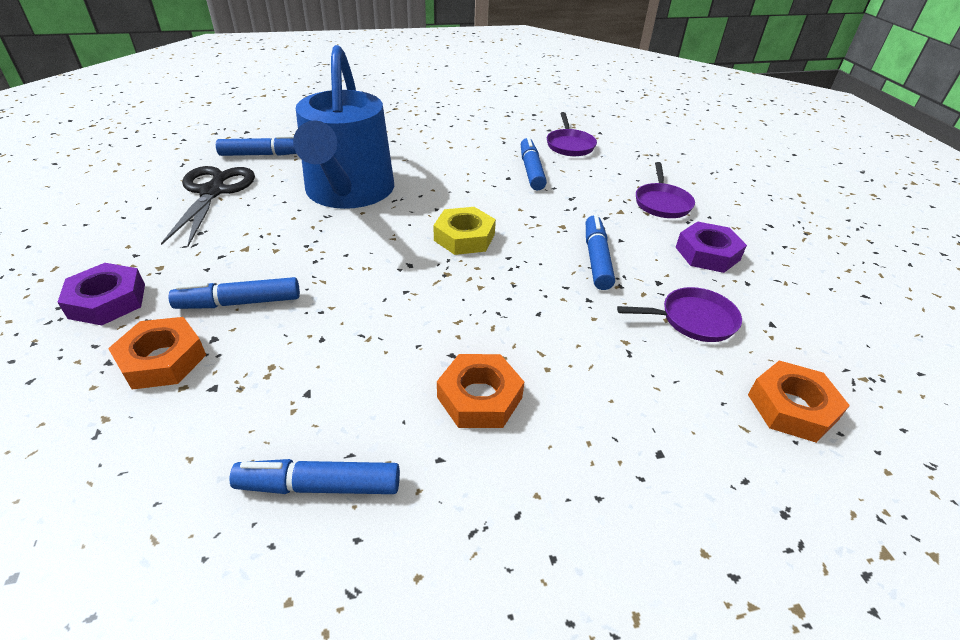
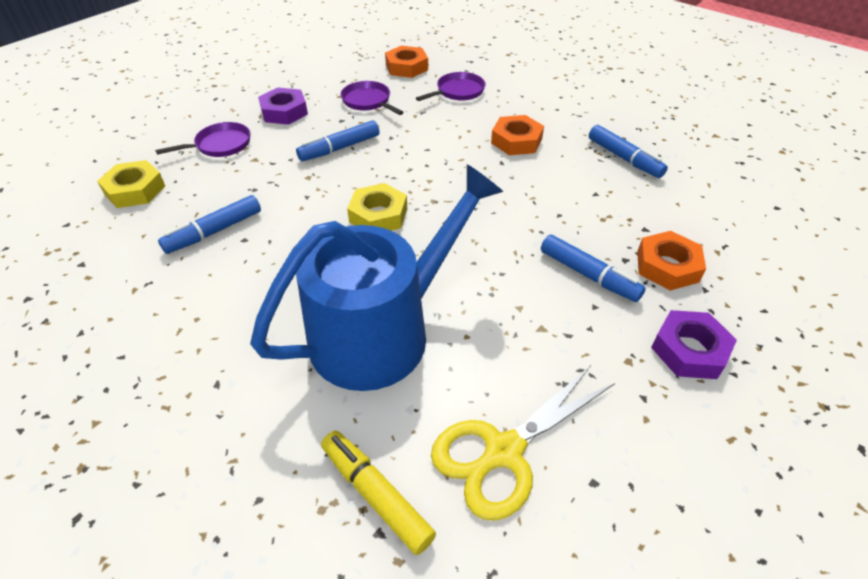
camera: 125 degrees left, 5 degrees up
(213, 192) = (503, 451): black scissors -> yellow scissors
(263, 154) = (376, 494): blue marker -> yellow marker
(569, 145) = (123, 231): purple pan -> purple pan (458, 91)
(621, 158) = (135, 190): none -> yellow nut

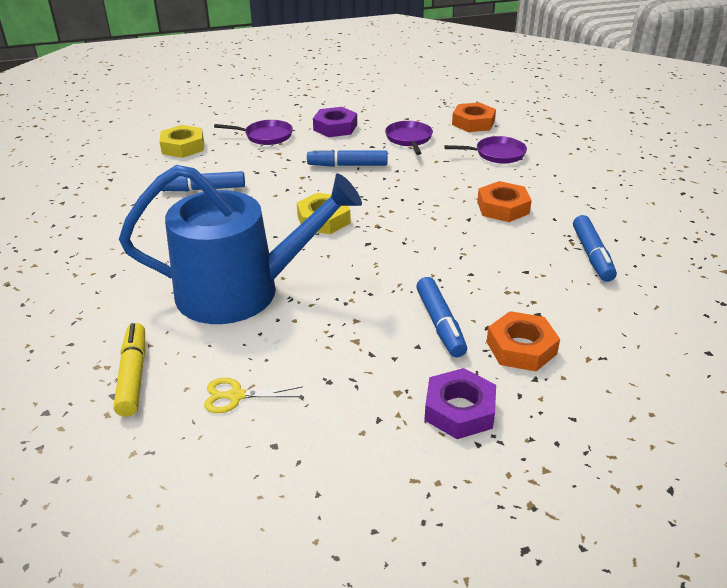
camera: 35 degrees right, 10 degrees down
(503, 451) = (236, 396): yellow scissors -> yellow scissors, size x0.53

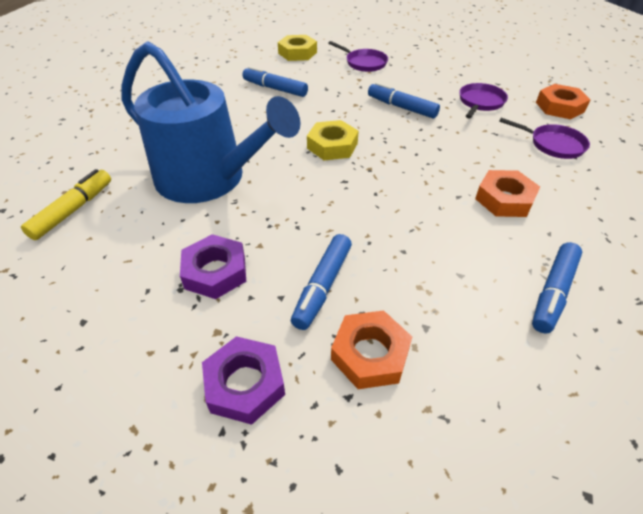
camera: 35 degrees right, 10 degrees up
(236, 396) = (109, 263): yellow scissors -> none
(335, 127) = (426, 72): purple nut -> purple nut (215, 272)

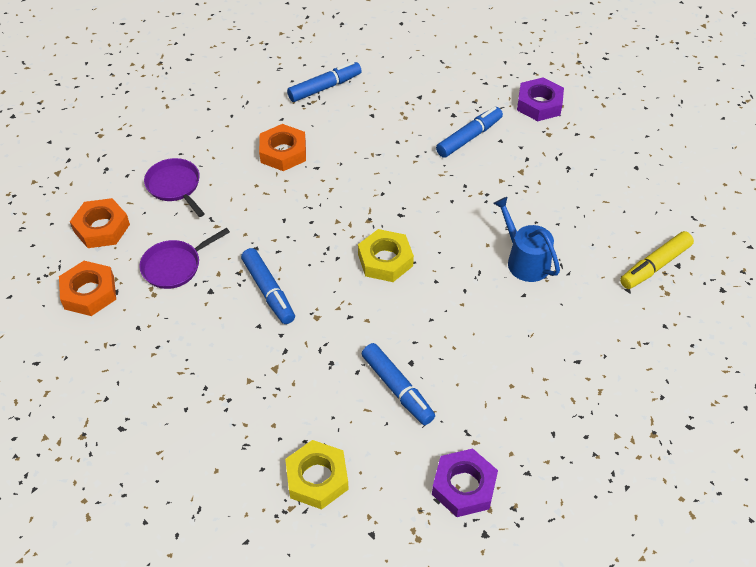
camera: 155 degrees left, 5 degrees up
(208, 178) = (525, 260): blue watering can -> blue watering can, size x0.48
(215, 272) = (540, 171): purple nut -> purple nut (464, 486)
(364, 63) = (239, 406): purple pan -> none
(370, 354) = (462, 95): orange nut -> orange nut (89, 293)

